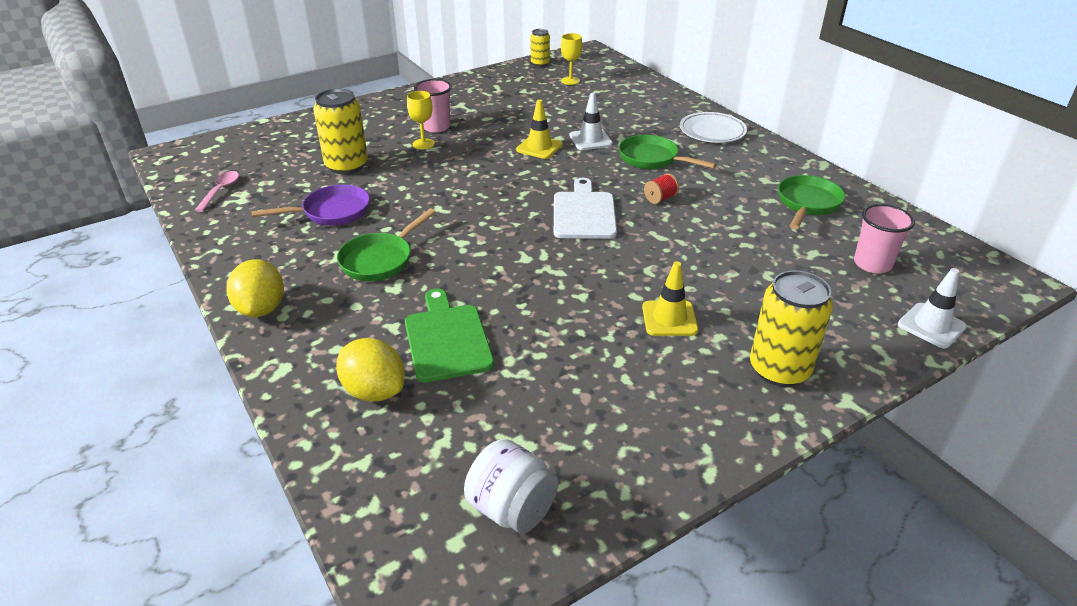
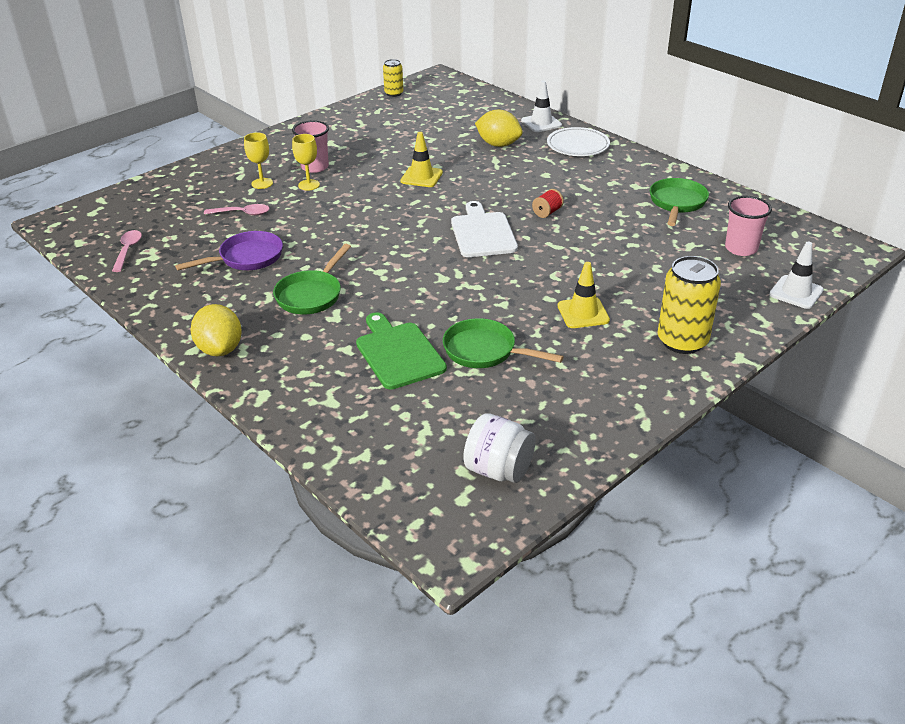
camera: 10 degrees left, 0 degrees up
(346, 166) = (242, 213): yellow can -> pink spoon
(374, 391) = (351, 401): yellow lemon -> yellow lemon (498, 144)
(570, 81) = (430, 108): yellow goblet -> yellow goblet (262, 183)
(590, 140) = (467, 165): white traffic cone -> white traffic cone (541, 123)
(652, 159) = (530, 177): green pan -> green pan (485, 351)

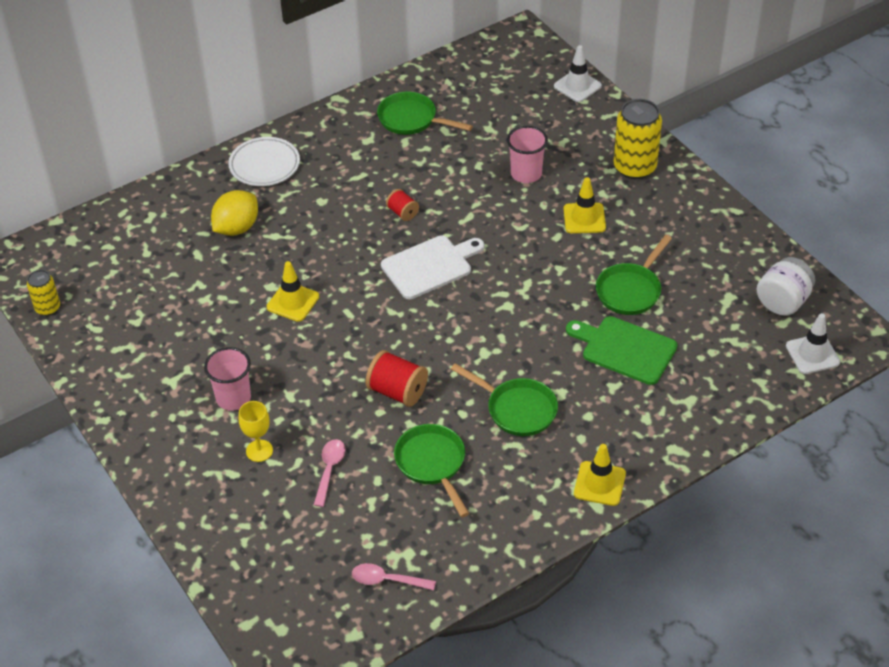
camera: 80 degrees left, 10 degrees up
(220, 349) = (599, 483): yellow lemon -> yellow traffic cone
(246, 258) = (432, 464): purple pan -> green pan
(309, 185) = (278, 405): yellow goblet -> none
(328, 233) = (397, 391): none -> red spool
(398, 353) = (625, 349): green cutting board -> green cutting board turned 45 degrees clockwise
(483, 233) = (430, 266): white cutting board -> white cutting board turned 150 degrees clockwise
(541, 123) = (196, 184): white traffic cone -> white traffic cone (812, 354)
(741, 248) = (502, 99): pink cup -> pink cup (526, 174)

